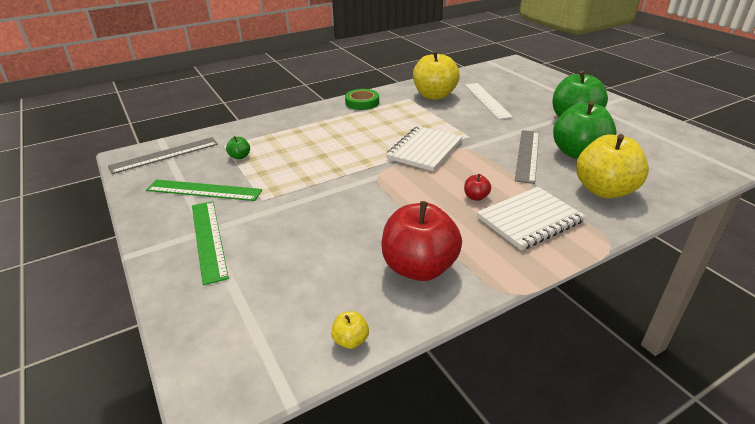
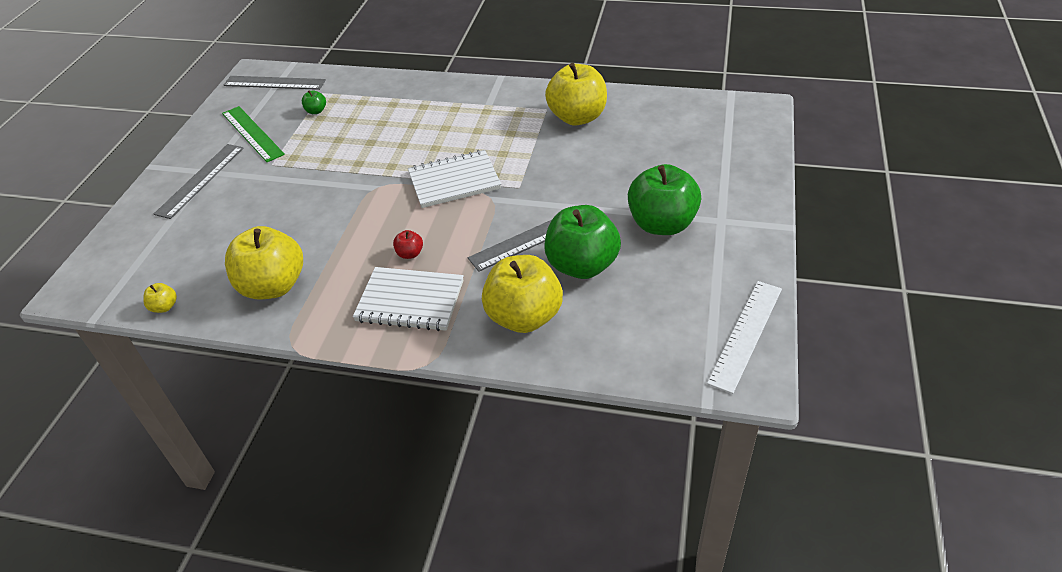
camera: 45 degrees right, 10 degrees up
(208, 239) = (200, 180): green ruler -> grey ruler
(362, 102) = (496, 94): green tape -> none
(419, 268) = (273, 286): red apple -> yellow apple
(487, 100) = (620, 150): white ruler -> white ruler (746, 334)

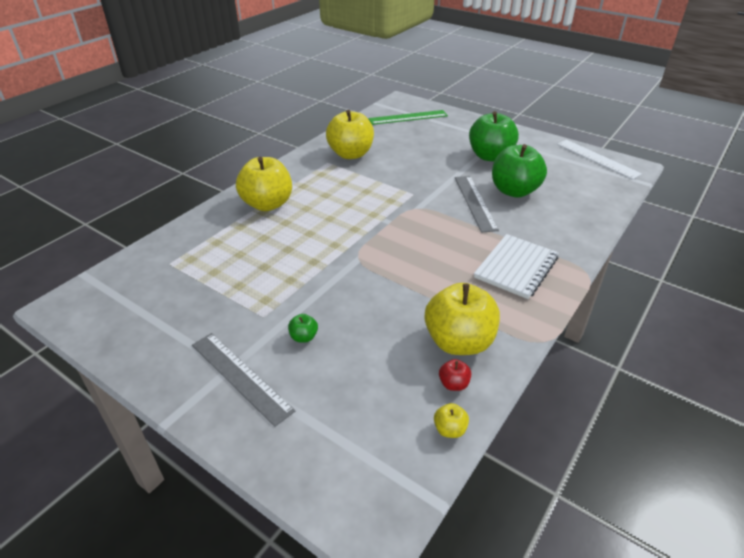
camera: 70 degrees left, 5 degrees down
(252, 133) = (190, 323): green ruler -> green ruler (408, 117)
(274, 83) = (106, 293): grey ruler -> none
(316, 111) = (198, 272): green apple -> green apple (304, 337)
(410, 254) = (459, 257): red apple -> red apple (453, 384)
(454, 181) = (383, 219): white notebook -> none
(524, 317) = (554, 223): yellow apple -> yellow apple (267, 204)

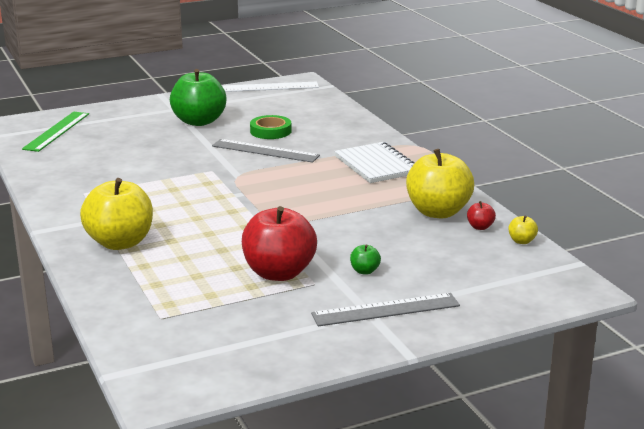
camera: 60 degrees left, 15 degrees down
(269, 291) = (279, 273): none -> red apple
(351, 154) = (86, 178): yellow apple -> none
(514, 191) = (270, 131): green apple -> green tape

